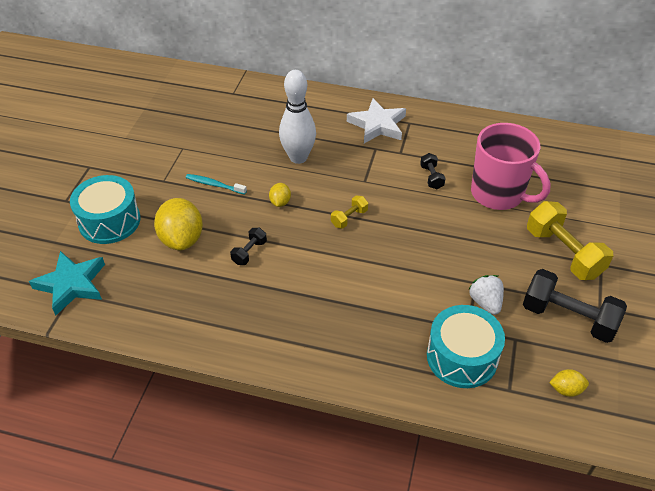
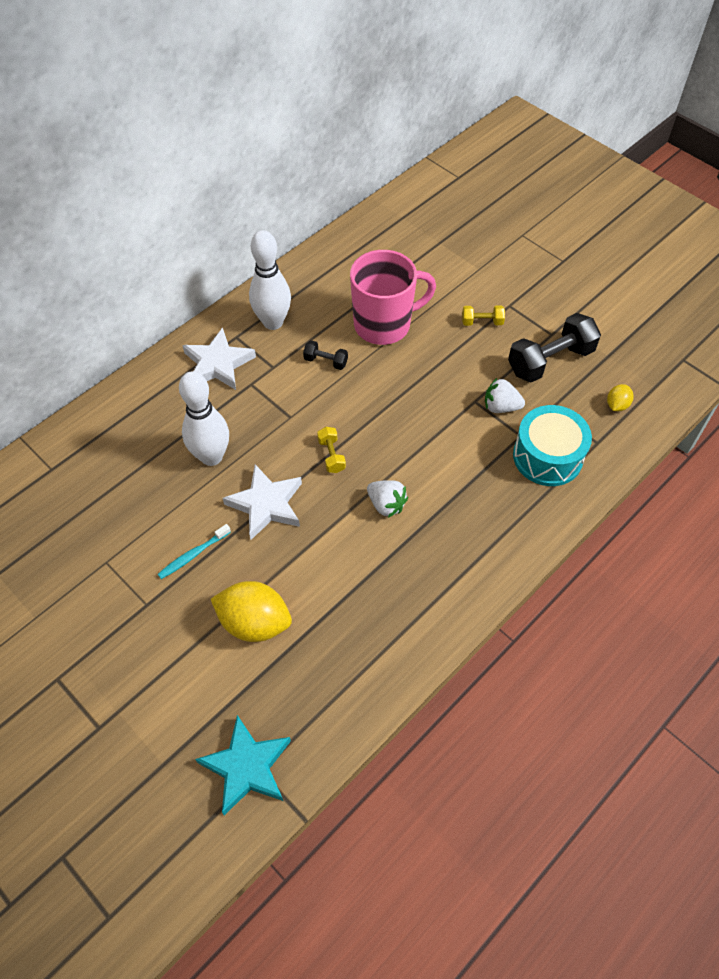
camera: 60 degrees left, 10 degrees up
(109, 221) = (171, 689): turquoise drum -> none
(249, 252) = (318, 565): black dumbbell -> none
(280, 202) = (266, 504): yellow lemon -> white star
(330, 268) = (386, 504): none -> white strawberry
(440, 134) = (273, 322): none -> white bowling pin
(563, 253) = (482, 322): yellow dumbbell -> yellow dumbbell, size x0.48

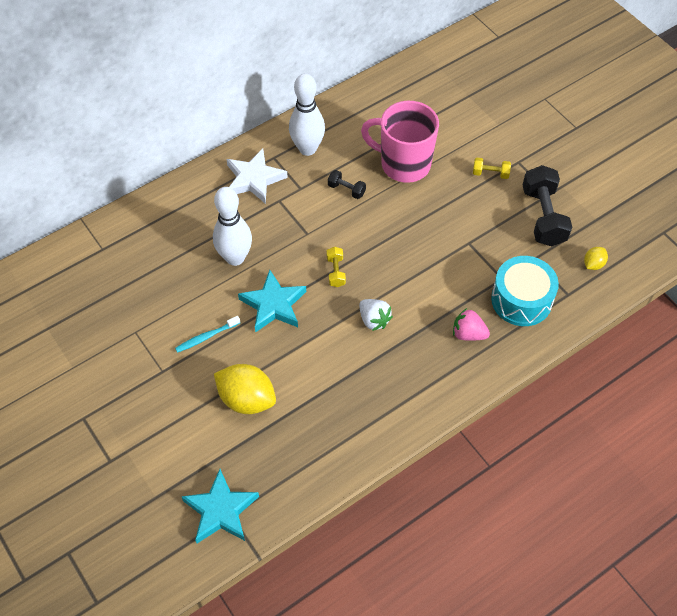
camera: 10 degrees right, 0 degrees up
(266, 504) = (273, 305): white star -> turquoise star
(384, 324) = (403, 164): pink mug -> pink mug turned 150 degrees counterclockwise
(497, 504) = (468, 334): none -> pink strawberry
(501, 407) = (490, 251): white strawberry -> none
(550, 361) = (543, 216): black dumbbell -> black dumbbell turned 75 degrees counterclockwise

